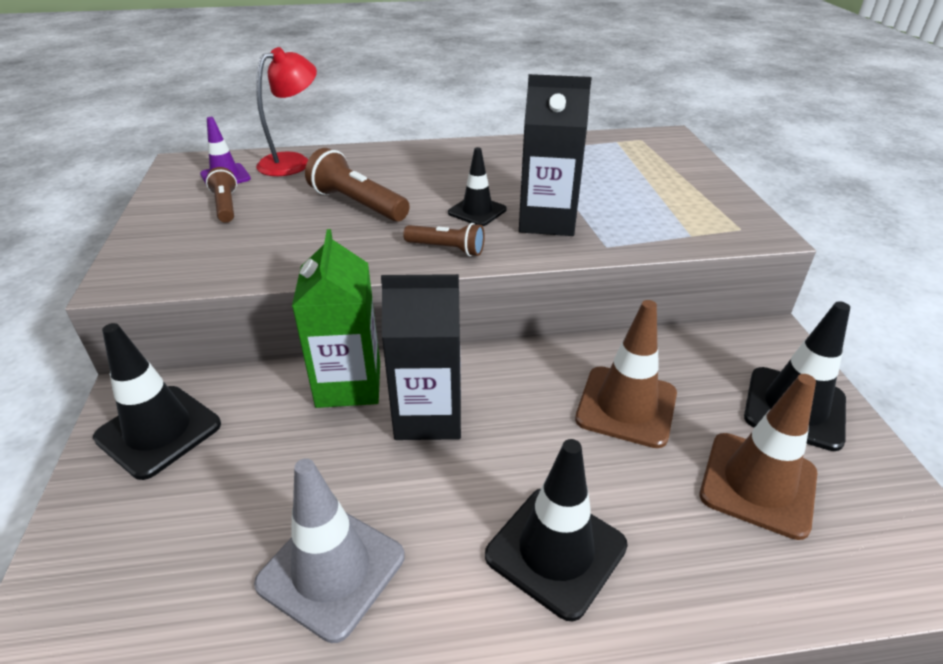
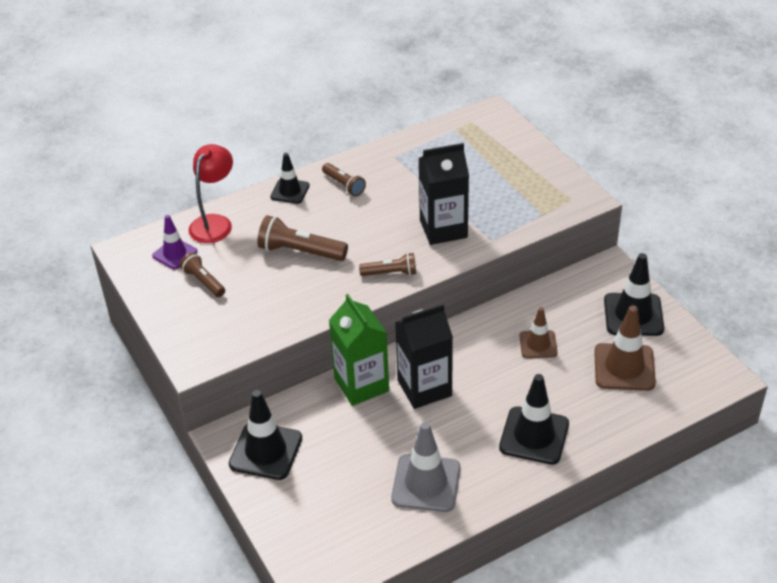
camera: 20 degrees left, 5 degrees up
(457, 160) = (344, 185): none -> brown flashlight
(477, 211) = (390, 234): black traffic cone -> black traffic cone (290, 191)
(626, 406) = (538, 344): brown traffic cone -> brown traffic cone, size x0.62

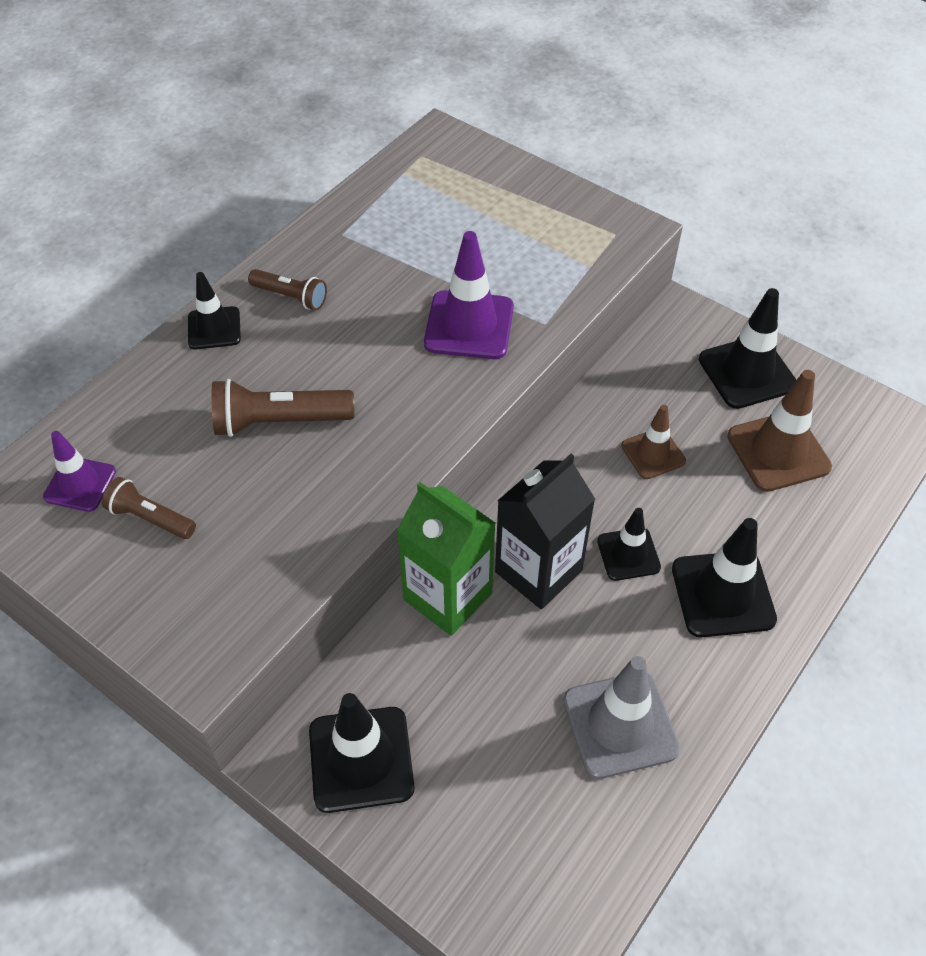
camera: 25 degrees left, 10 degrees up
(215, 223) = (121, 412): red lamp -> none
(390, 273) = (431, 417): brown flashlight -> none
(443, 229) = (469, 325): black carton -> purple traffic cone
(486, 396) = (628, 554): none -> black traffic cone

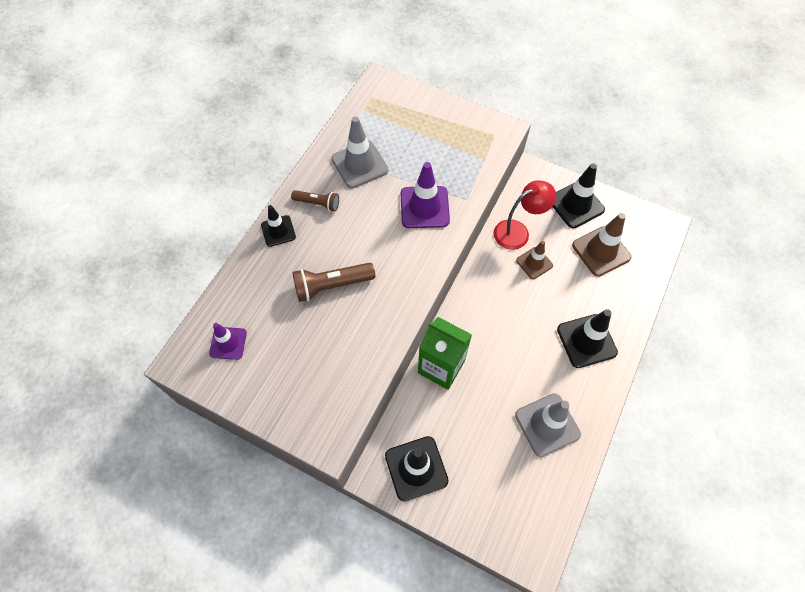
camera: 10 degrees left, 10 degrees up
(150, 518) = (274, 357): brown flashlight -> none
(376, 249) = (359, 164): none -> grey traffic cone
(538, 571) = (486, 344): black carton -> none
(628, 554) = (532, 326): black traffic cone -> none
(634, 400) = (518, 231): none -> red lamp

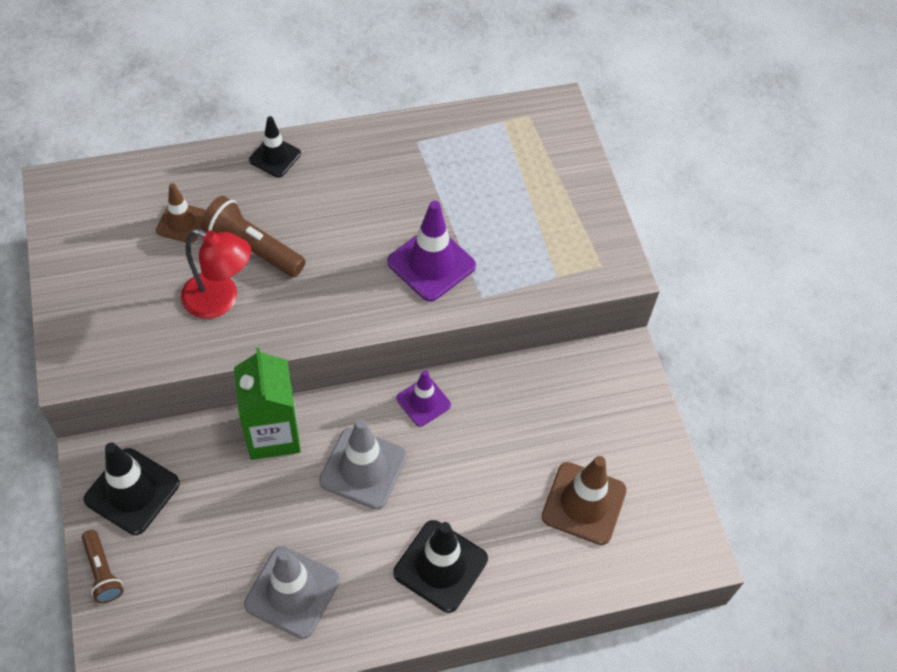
camera: 45 degrees right, 5 degrees down
(228, 343) = (110, 209): purple traffic cone -> purple traffic cone (423, 402)
(317, 203) = (341, 166): brown flashlight -> brown flashlight (102, 571)
(359, 164) = (427, 167): grey traffic cone -> grey traffic cone (363, 468)
(518, 231) = (523, 395): red lamp -> red lamp (220, 300)
(534, 263) = (496, 440): brown traffic cone -> brown traffic cone (182, 223)
(576, 205) = (625, 432): black traffic cone -> none

